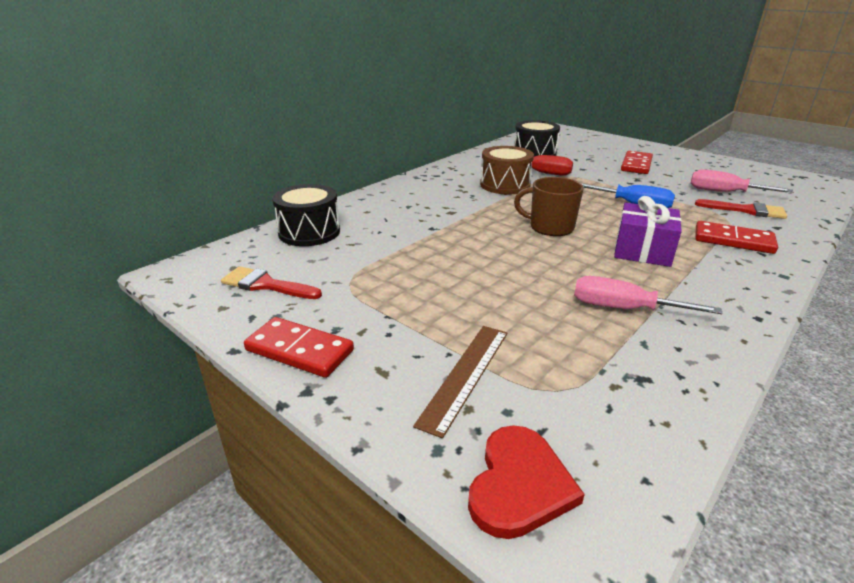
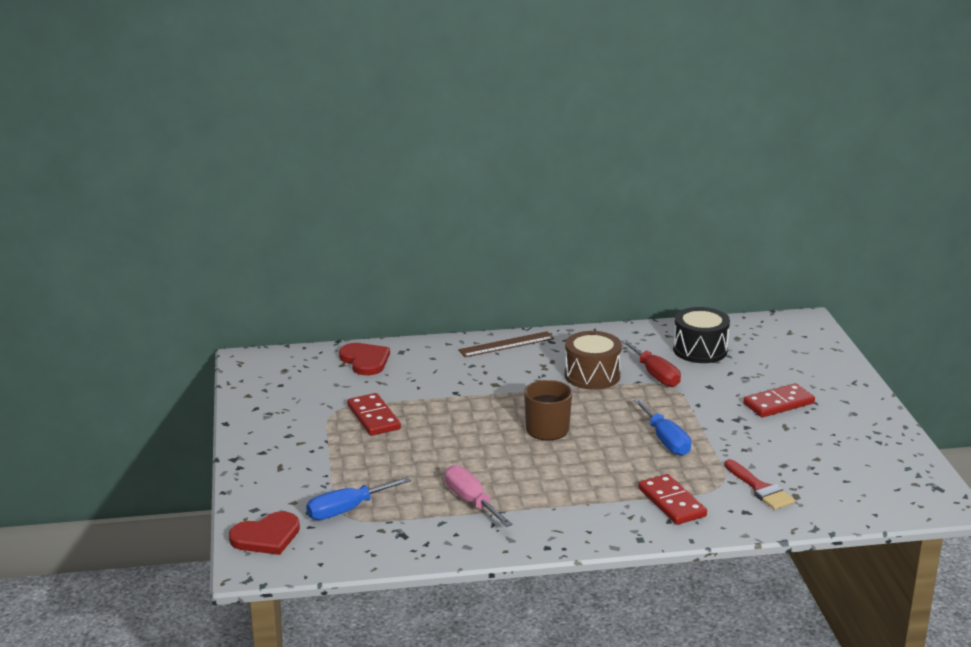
camera: 40 degrees right, 5 degrees down
(266, 285) = (287, 390): red brush -> none
(299, 350) = (255, 438): red domino -> red domino (374, 417)
(309, 232) = (365, 361): black drum -> red heart
(465, 375) = (316, 488): brown ruler -> brown ruler (506, 344)
(541, 382) = (347, 510): none -> blue screwdriver
(642, 250) = (576, 476): purple gift -> none
(724, 192) = (790, 466): pink screwdriver -> none

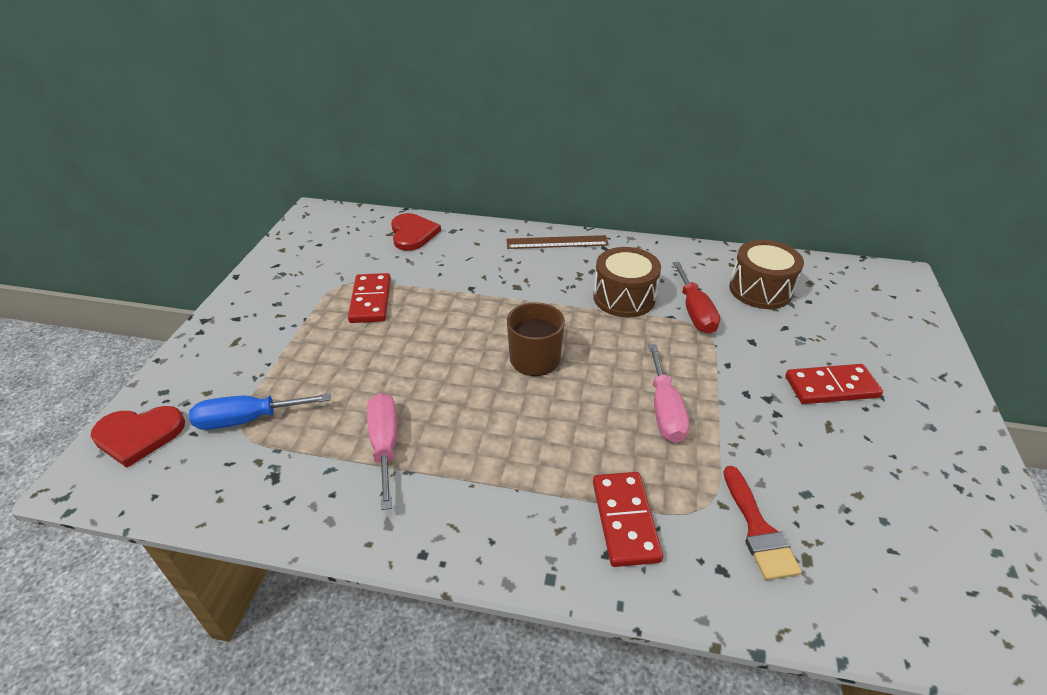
camera: 20 degrees right, 15 degrees up
(666, 440) = (664, 410): blue screwdriver -> pink screwdriver
(700, 350) = (760, 290): black drum -> brown drum

